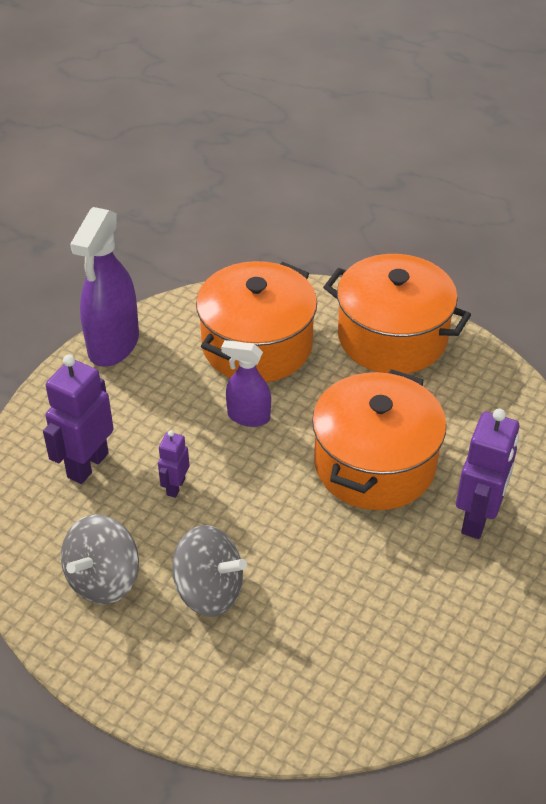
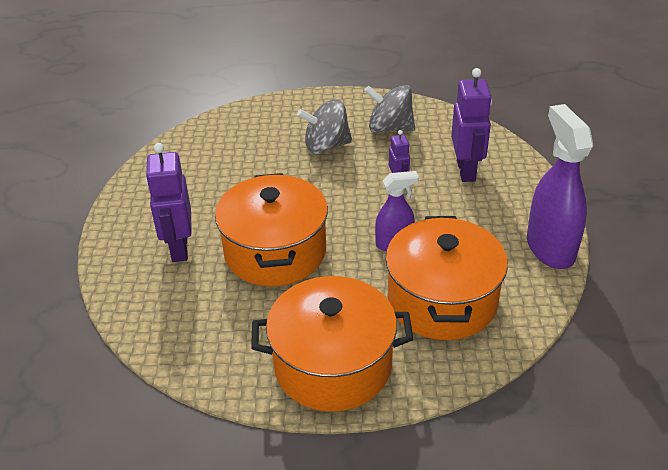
camera: 150 degrees right, 5 degrees down
(103, 579) = (390, 128): grey spinning top -> grey spinning top turned 75 degrees counterclockwise

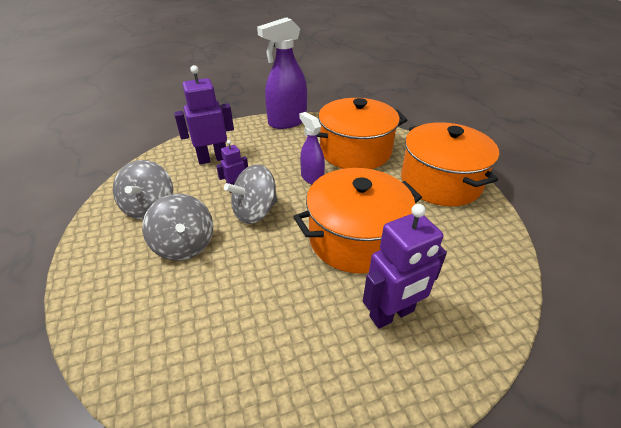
camera: 110 degrees left, 0 degrees up
(351, 191) = (255, 212): none -> grey spinning top

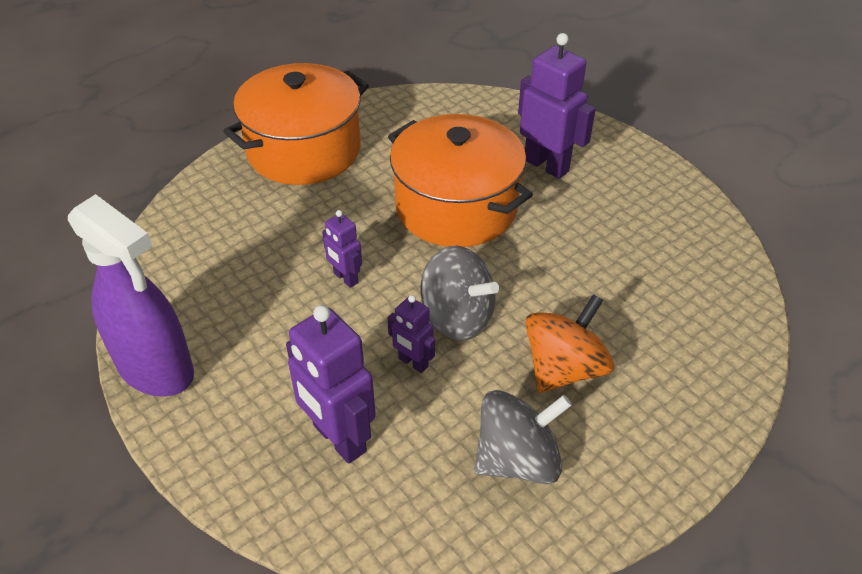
camera: 110 degrees left, 5 degrees up
(184, 245) = (564, 368): grey spinning top -> orange spinning top
(312, 178) = (345, 278): purple spray bottle -> purple robot
(355, 151) = (247, 245): orange pot -> none

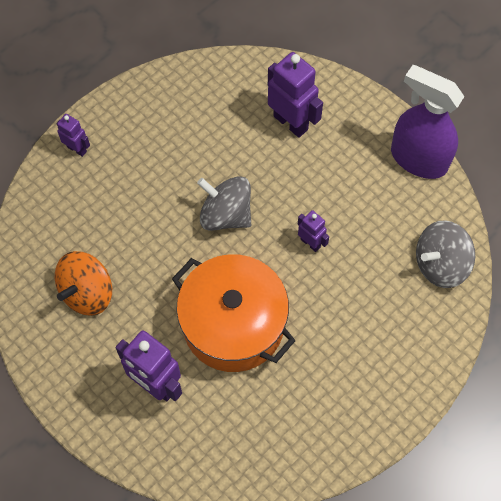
camera: 175 degrees right, 20 degrees up
(304, 150) = (377, 386): orange pot -> none
(413, 363) = (252, 176): purple robot -> purple robot (77, 149)
(517, 459) = (184, 118): grey spinning top -> grey spinning top (440, 264)
(564, 368) = (153, 180): orange spinning top -> orange spinning top (87, 292)

